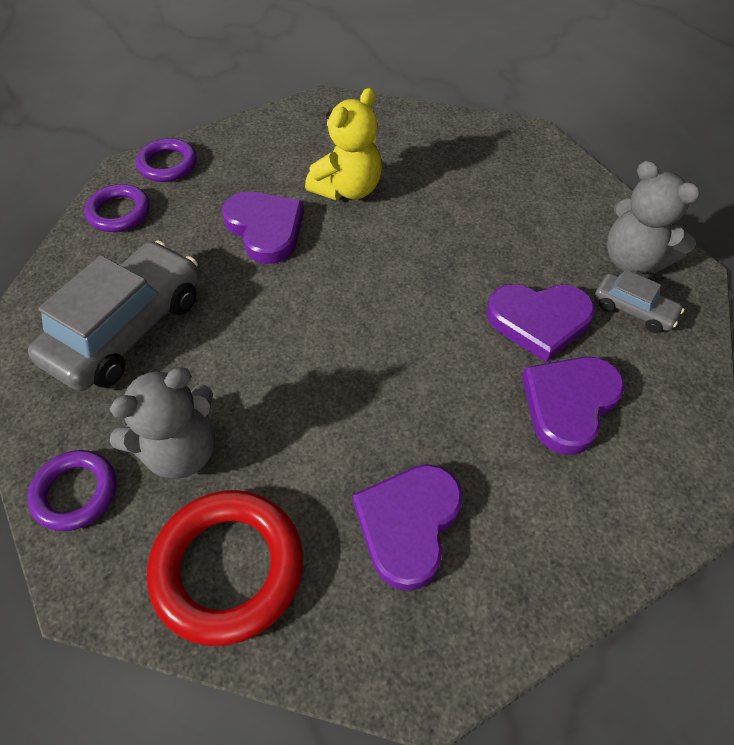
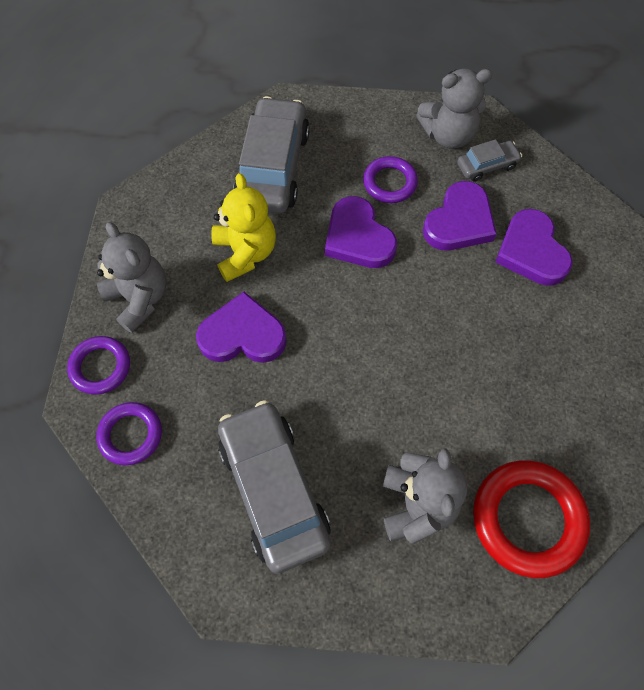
camera: 55 degrees left, 10 degrees up
(75, 493) = (407, 595): purple ring -> purple ring (389, 183)
(247, 152) = (139, 298): none -> grey teddy bear
(408, 524) = (559, 395): purple heart -> purple heart (358, 237)
(453, 160) = (273, 167): none -> grey car

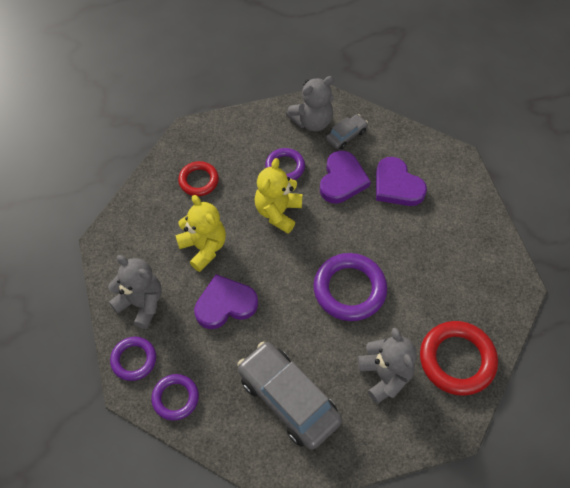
camera: 20 degrees left, 5 degrees down
(273, 167) = (198, 180): grey car -> red ring
(358, 237) = (278, 212): purple heart -> yellow teddy bear
(413, 369) = (349, 289): none -> purple ring

